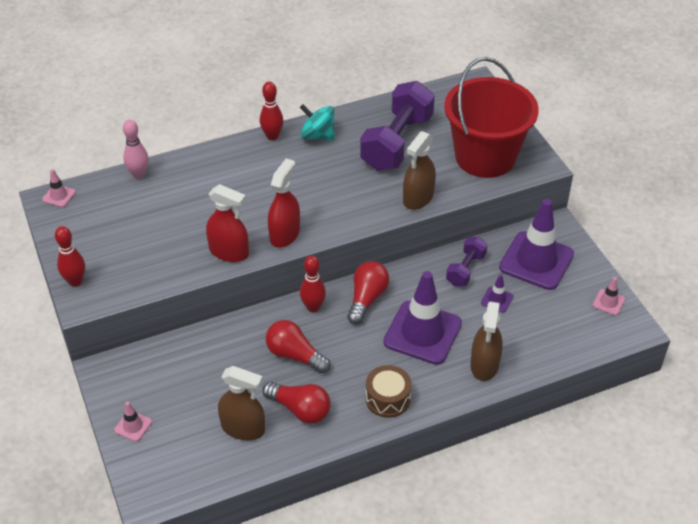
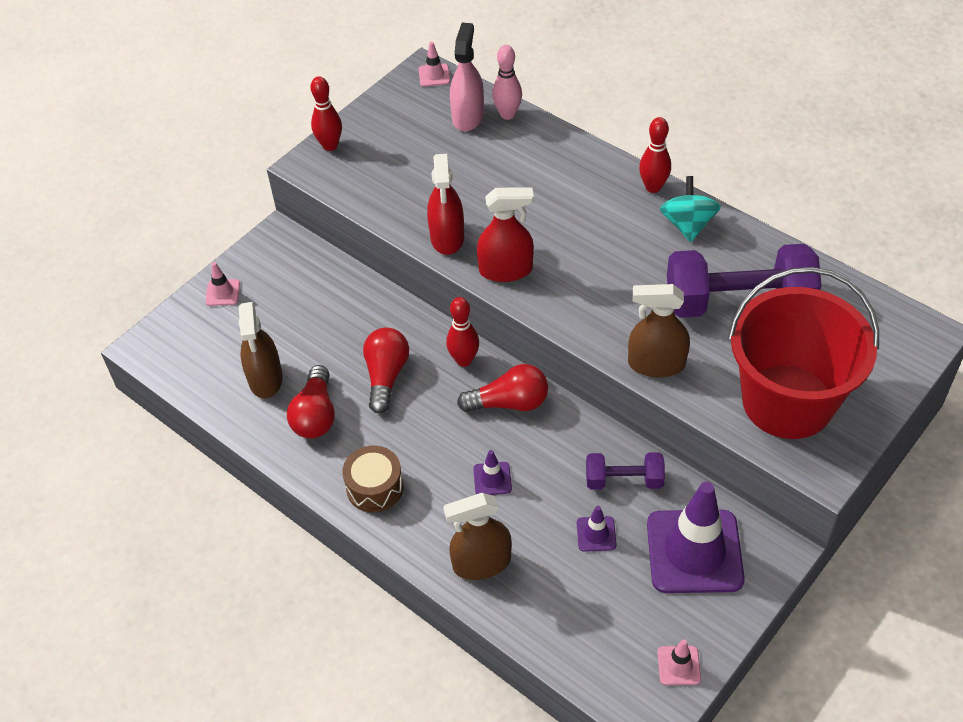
camera: 65 degrees right, 5 degrees up
(120, 195) = (468, 116): none -> pink spray bottle
(422, 333) = (492, 479): purple traffic cone -> purple traffic cone, size x0.42

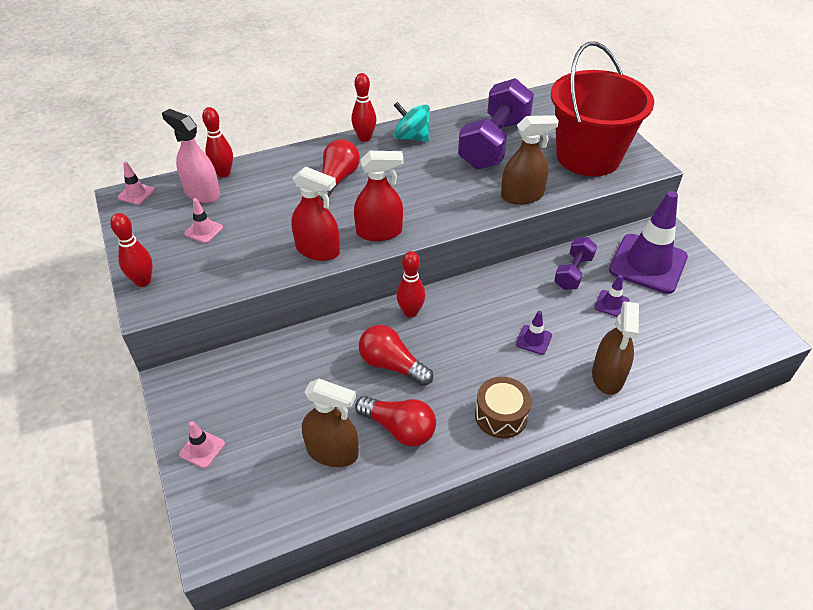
camera: 65 degrees left, 5 degrees down
(506, 270) = (379, 232): red spray bottle -> red spray bottle turned 60 degrees clockwise
(507, 114) = (223, 173): pink bowling pin -> red bowling pin
(509, 403) = (469, 303): red light bulb -> red light bulb (337, 179)
(656, 364) = (522, 196): brown spray bottle -> brown spray bottle turned 135 degrees counterclockwise
(679, 665) = (734, 307): pink traffic cone -> pink traffic cone (203, 230)

